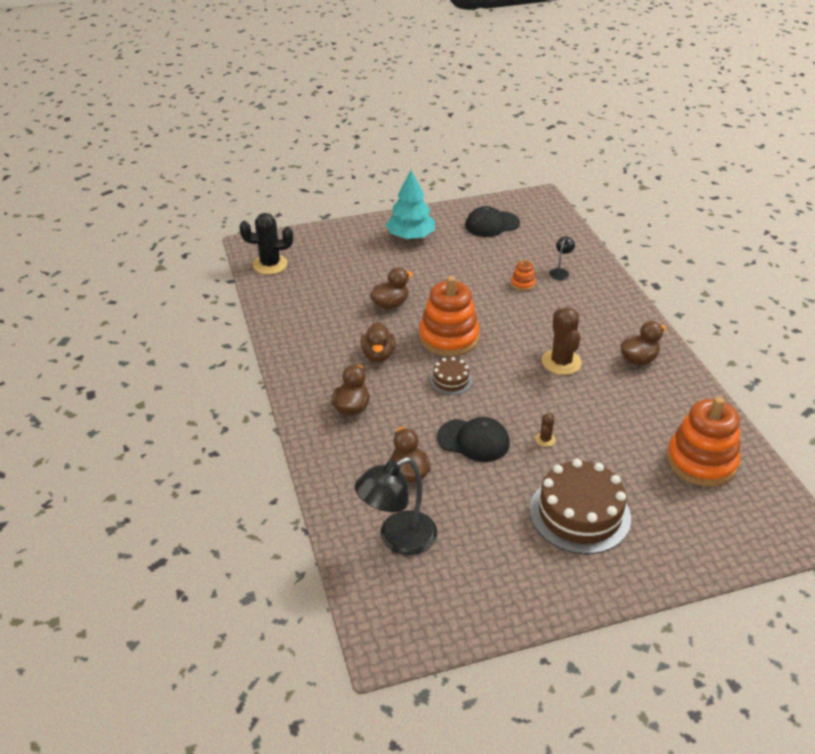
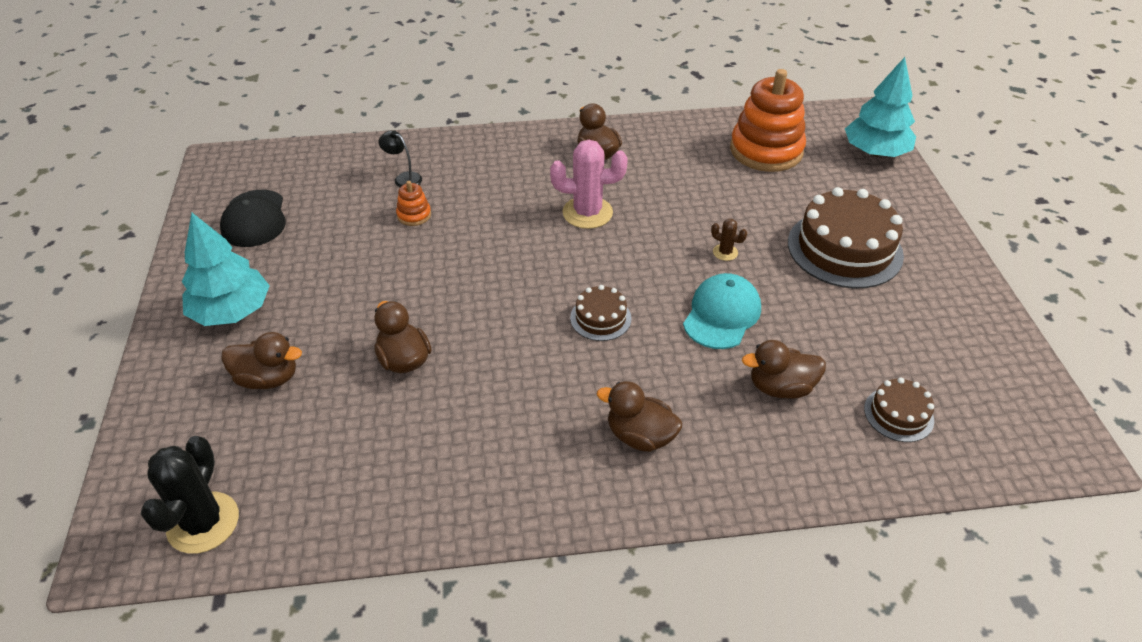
camera: 80 degrees left, 5 degrees up
(378, 355) = (525, 390): brown duck -> brown duck (268, 378)
(398, 539) = (898, 414): black lamp -> brown cake
(449, 338) = (508, 306): orange stacking toy -> none
(473, 440) = (722, 314): black cap -> turquoise cap
(561, 362) = (587, 213): brown cactus -> pink cactus
(744, 542) = (875, 152): none -> turquoise tree

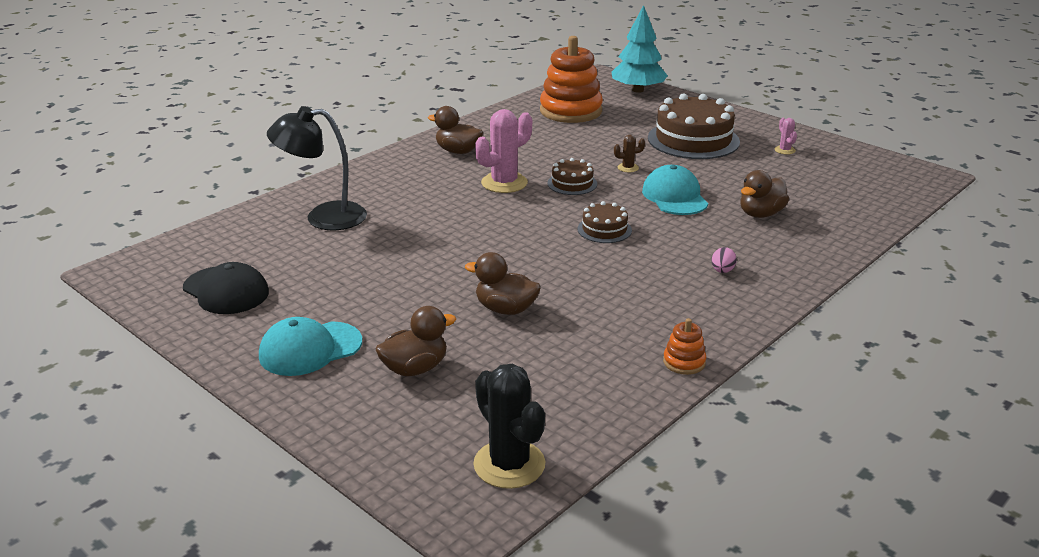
camera: 40 degrees left, 15 degrees down
(232, 311) = (310, 349): turquoise tree -> turquoise cap
(403, 178) = (323, 217): black lamp -> black lamp, size x2.11
(414, 215) = (371, 234): orange stacking toy -> orange stacking toy (684, 362)
(640, 436) = (722, 271): brown duck -> pink egg
(898, 414) = (835, 198): brown cake -> brown cake (572, 183)
(932, 315) = (784, 150): none -> pink cactus

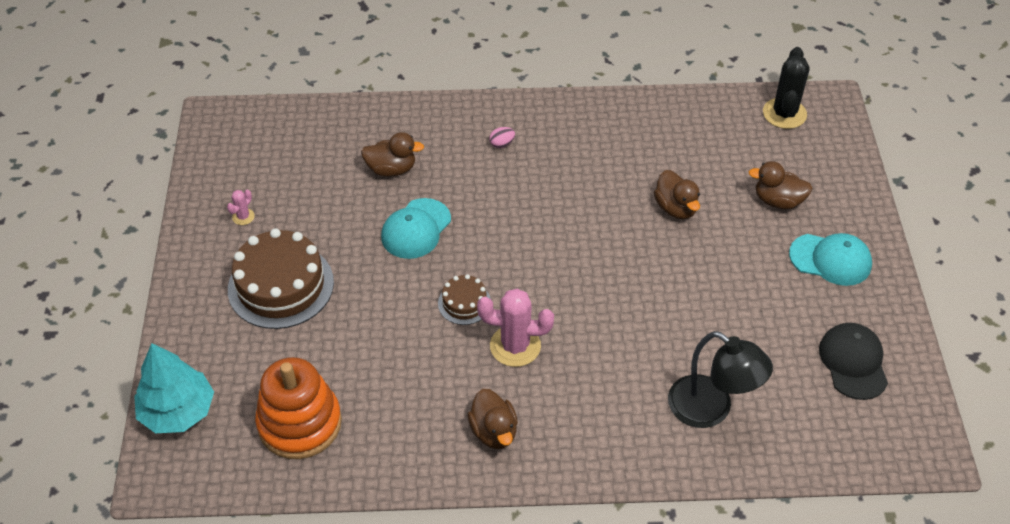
camera: 135 degrees left, 20 degrees up
(604, 229) = (517, 232): brown cake -> none
(628, 168) = (393, 289): brown cactus -> none
(684, 362) = (623, 105): orange stacking toy -> none

